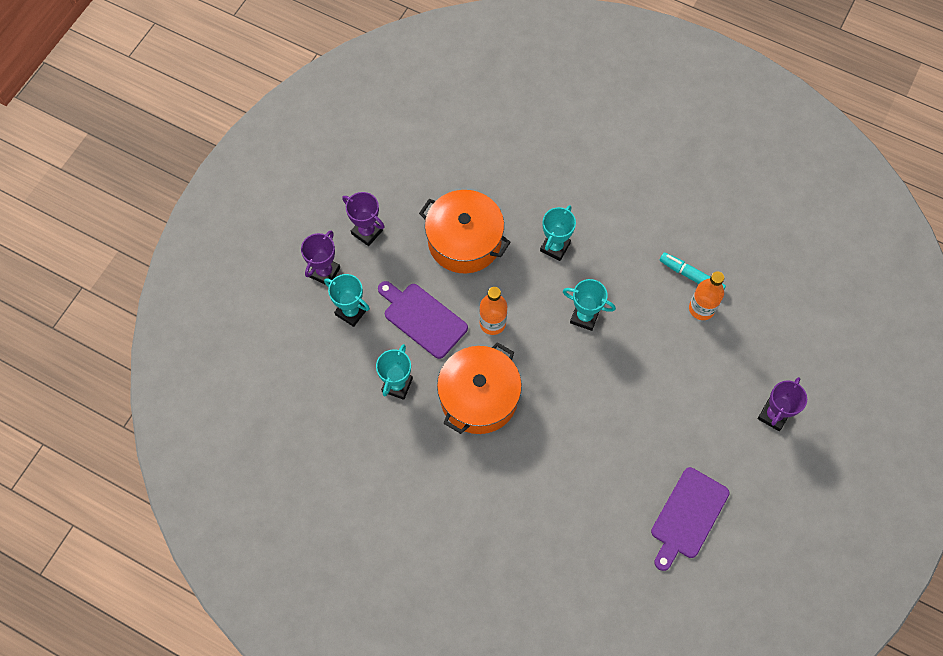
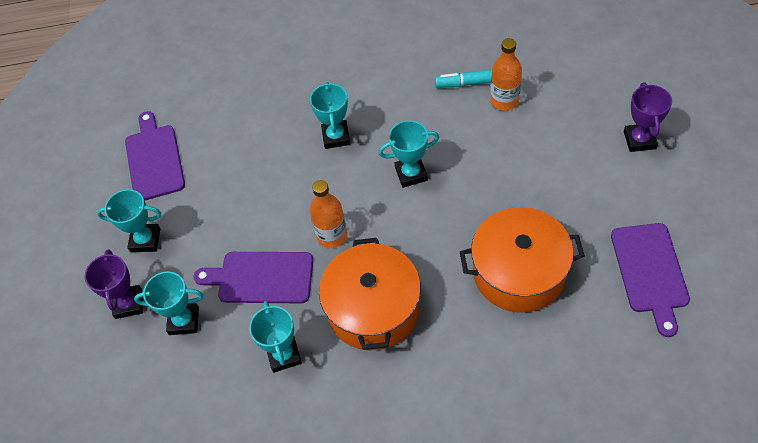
camera: 30 degrees left, 10 degrees down
(367, 232) = (145, 240): purple trophy -> turquoise trophy
(415, 171) = (154, 159): none -> purple cutting board
(464, 241) = (248, 186): orange pot -> orange pot (519, 272)

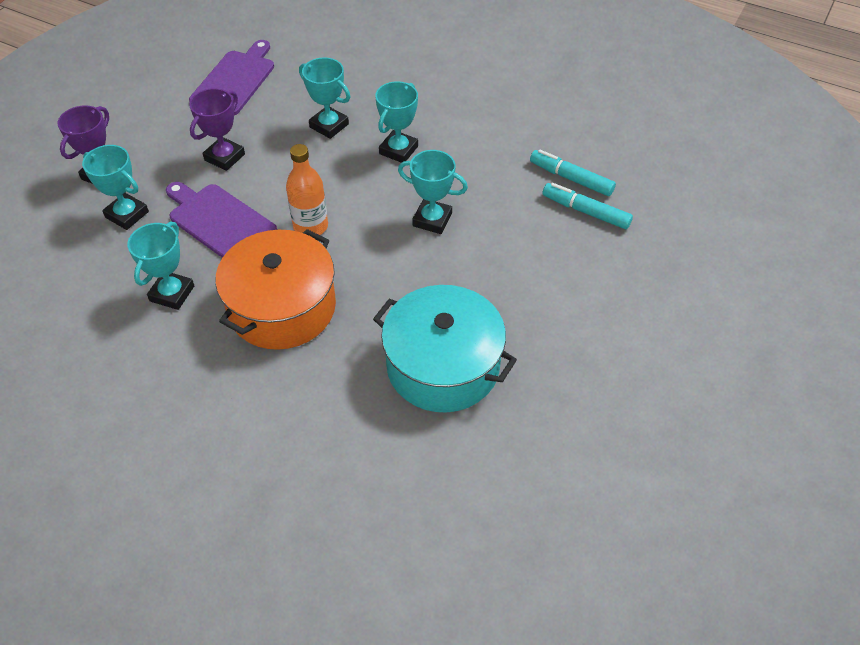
camera: 30 degrees right, 5 degrees down
(145, 240) = (164, 136): turquoise trophy -> turquoise trophy (329, 126)
(504, 101) = (585, 211): orange bottle -> turquoise marker
(519, 272) = (443, 366): orange pot -> turquoise pot
(639, 140) = (690, 328): purple trophy -> purple trophy (224, 157)
(650, 272) = (574, 454): purple cutting board -> none

